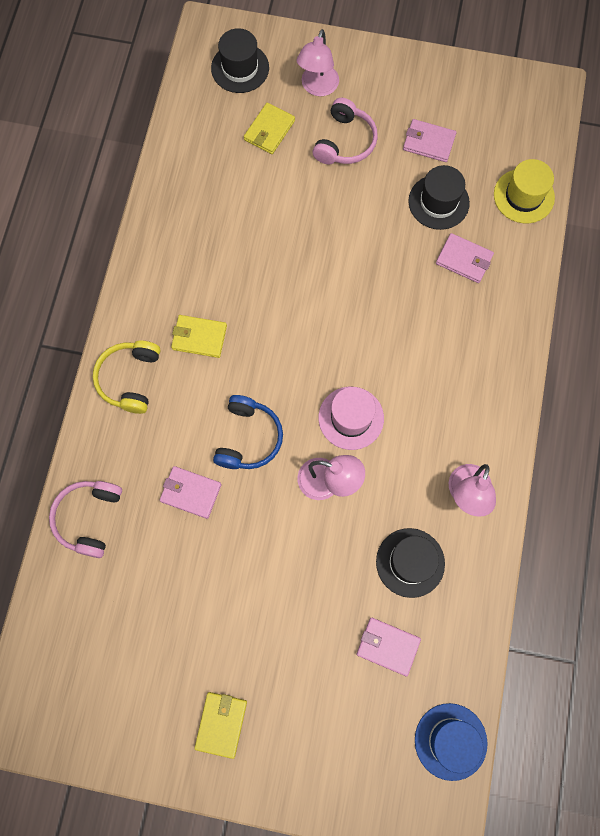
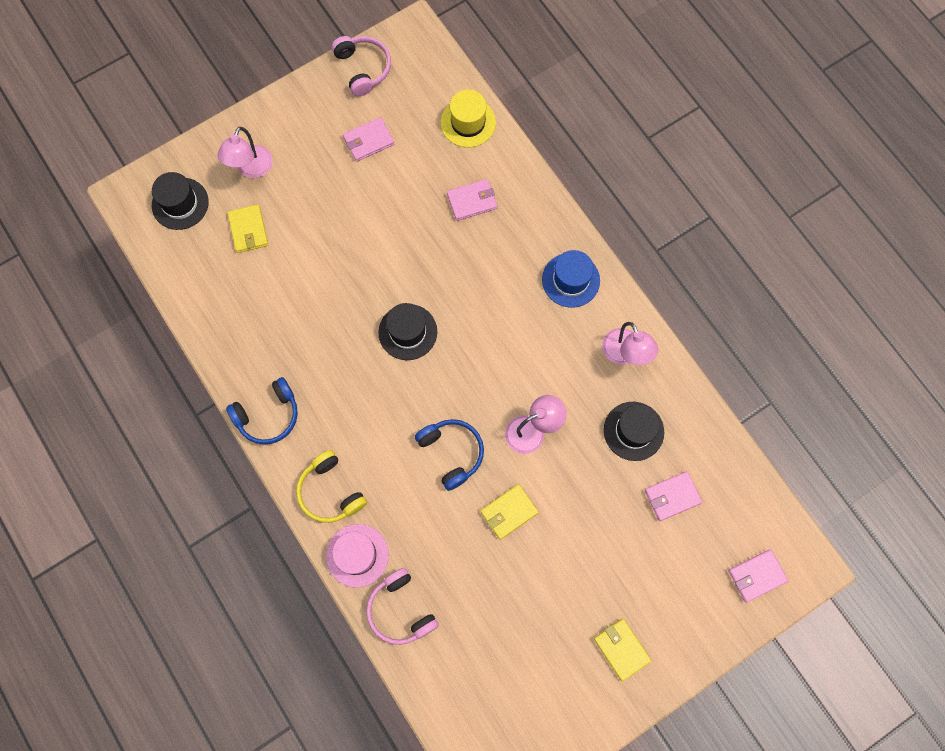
camera: 45 degrees left, 0 degrees up
(144, 279) = (268, 415): none -> blue headphones
(190, 493) = (451, 526): pink wallet -> pink wallet (756, 576)
(199, 337) = (349, 418): yellow wallet -> yellow wallet (509, 512)
(317, 87) = (251, 169): pink lamp -> pink lamp turned 45 degrees clockwise
(345, 142) = (310, 191): pink headphones -> pink headphones (363, 68)
(351, 418) = (504, 375): pink hat -> pink hat (357, 555)
(438, 202) = (416, 176): black hat -> black hat (408, 332)
(450, 741) = (764, 515): blue hat -> blue hat (570, 280)

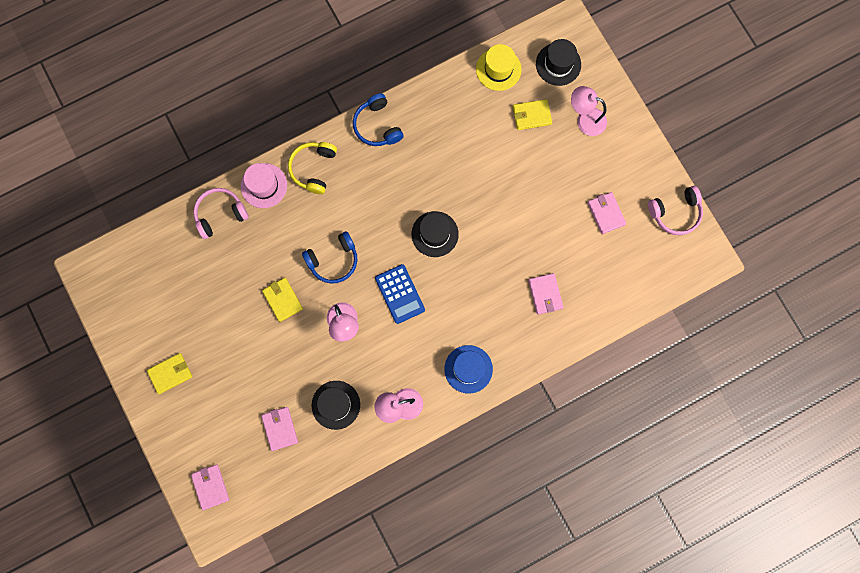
camera: 95 degrees right, 5 degrees up
(330, 492) = (313, 168): yellow headphones -> yellow headphones turned 45 degrees counterclockwise
(468, 122) = (619, 297): yellow hat -> yellow hat (498, 69)
(487, 367) = (399, 294): none -> blue calculator

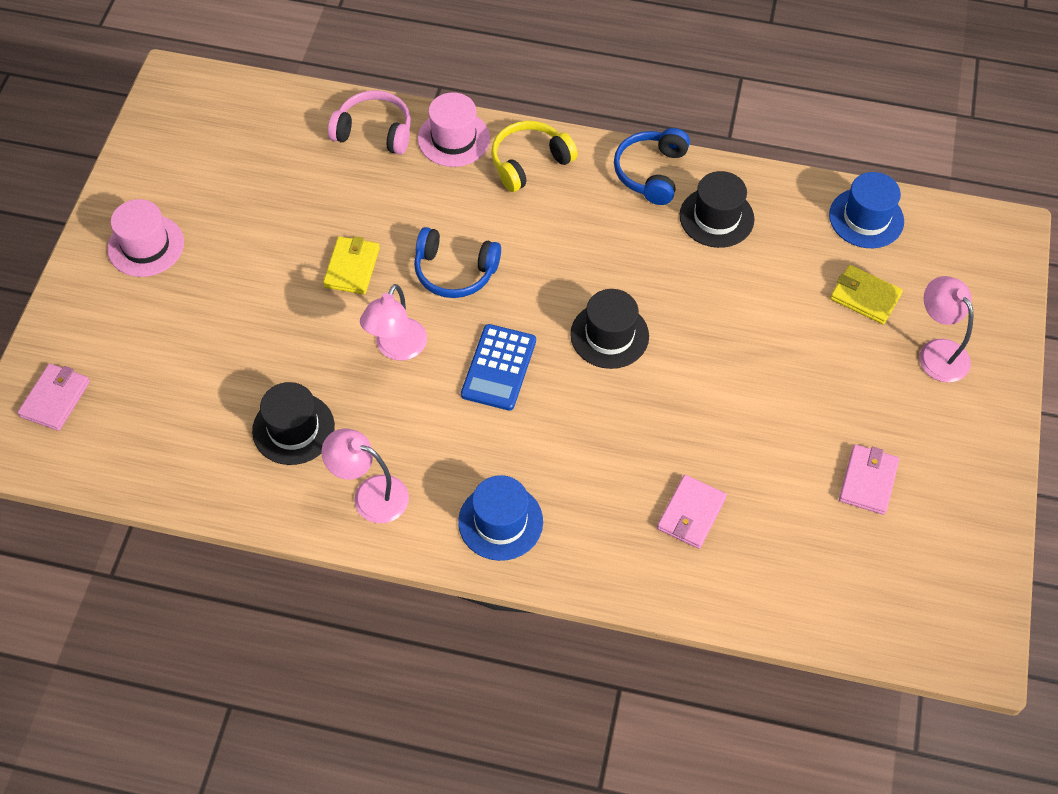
camera: 40 degrees right, 20 degrees down
(170, 373) = (146, 246): yellow wallet -> pink hat
(280, 428) = (201, 401): pink wallet -> none
(498, 69) = (866, 218): yellow hat -> blue hat
(558, 64) = (954, 266): black hat -> black hat (716, 217)
(675, 213) = (973, 555): pink headphones -> none

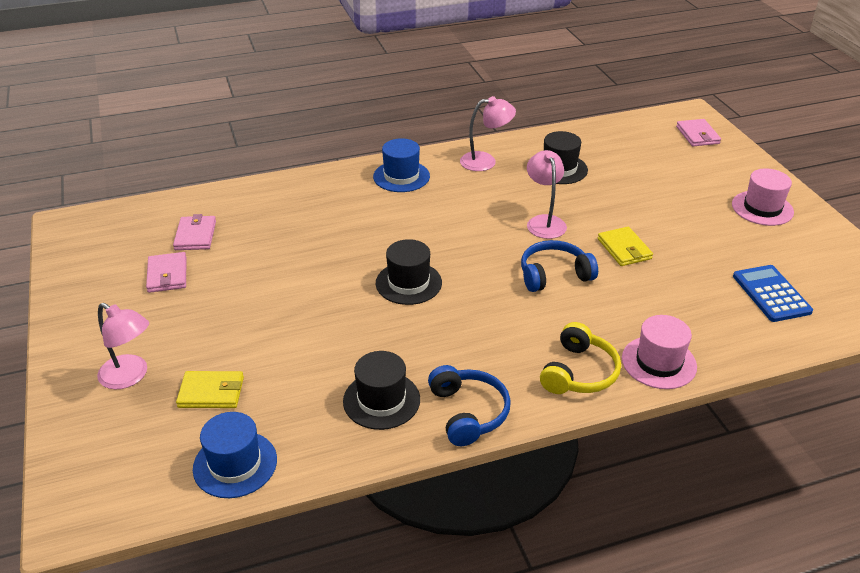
camera: 150 degrees right, 20 degrees down
(374, 131) = (724, 339): pink headphones -> none
(498, 367) = (469, 237): blue calculator -> blue calculator (771, 294)
(691, 514) = (286, 218): pink wallet -> pink wallet (195, 235)

